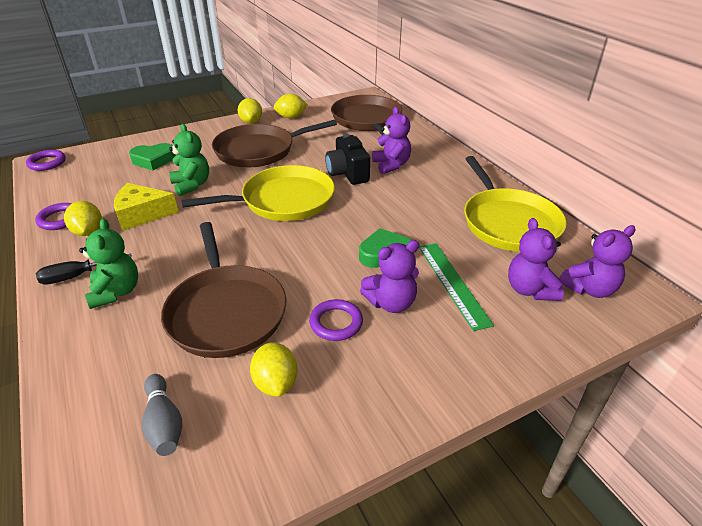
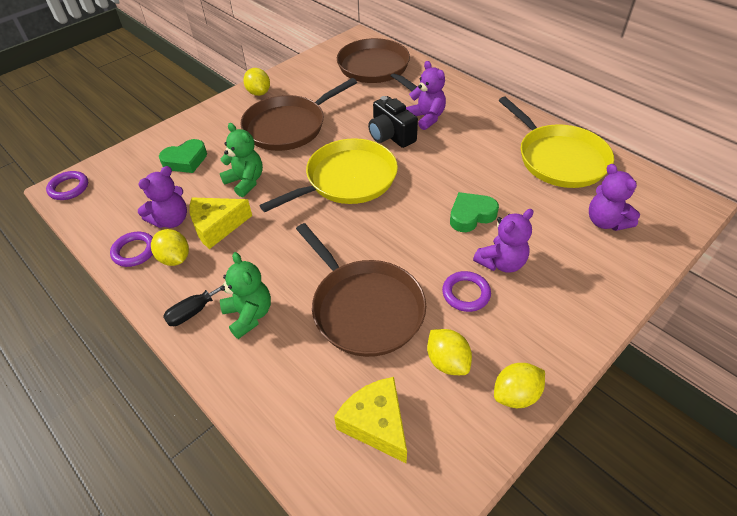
camera: 15 degrees left, 10 degrees up
(164, 423) = (376, 424): grey bowling pin -> yellow cheese
(291, 117) = (296, 79): yellow lemon -> yellow lemon (515, 395)
(453, 283) = (542, 231): green ruler -> none
(589, 289) = (650, 209): purple teddy bear -> purple teddy bear (171, 220)

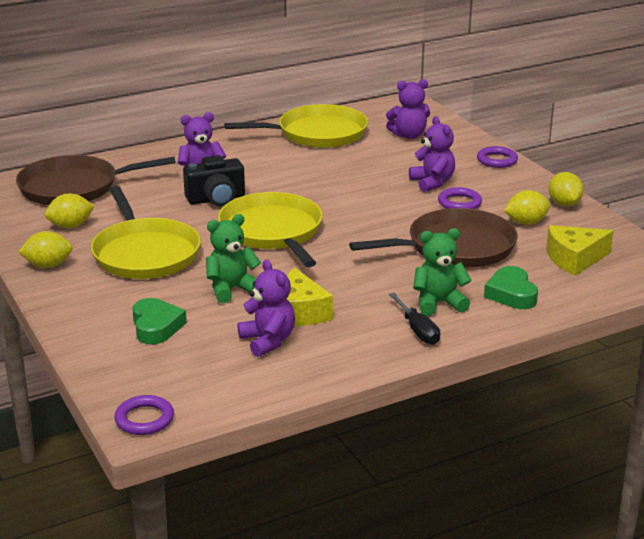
camera: 75 degrees left, 20 degrees down
(134, 251) = (308, 367): purple ring -> purple ring (497, 160)
(175, 258) = (335, 341): yellow lemon -> yellow lemon (71, 226)
(288, 126) = (145, 253): brown pan -> yellow pan
(471, 215) = (367, 183): green heart -> green heart (511, 294)

